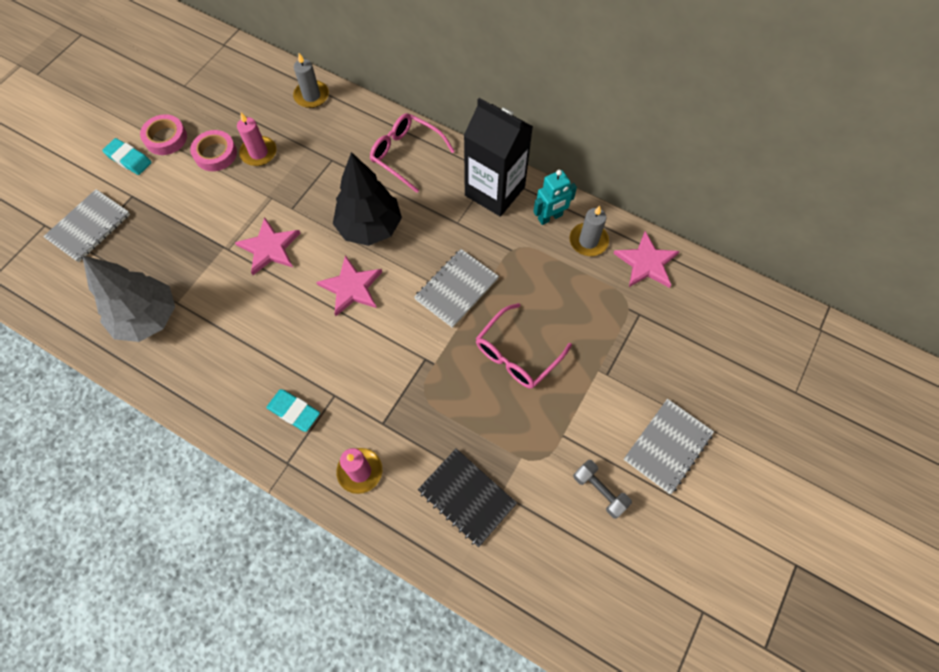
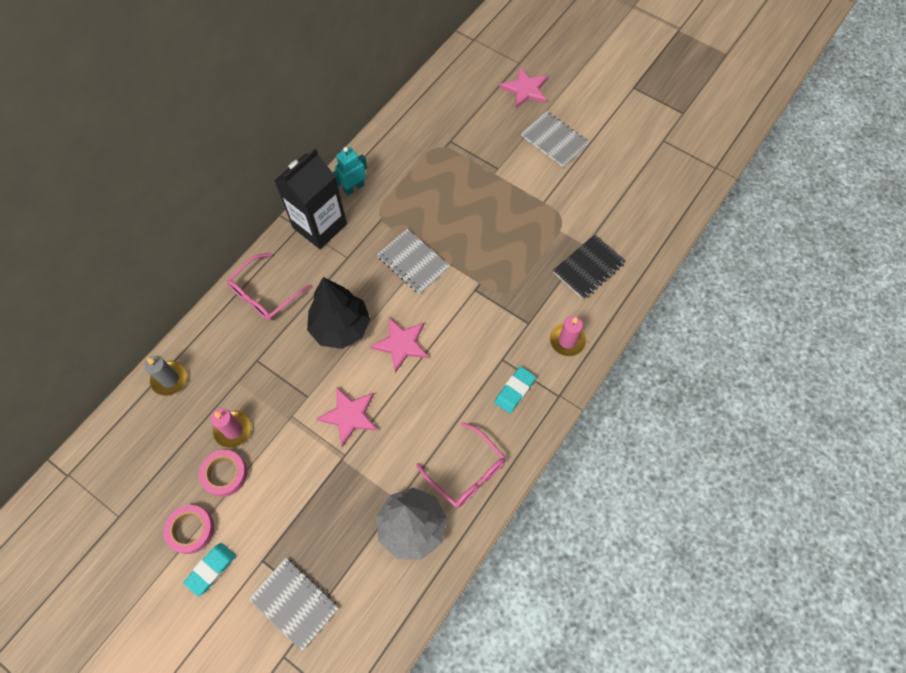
camera: 85 degrees left, 0 degrees up
(517, 354) = (476, 224): pink glasses -> pink glasses (467, 472)
(550, 217) = (354, 188): turquoise robot -> turquoise robot turned 105 degrees counterclockwise
(588, 241) = (381, 164): grey candle -> none
(599, 491) = (585, 185): grey dumbbell -> none
(646, 263) = (406, 129): pink star -> pink star (525, 89)

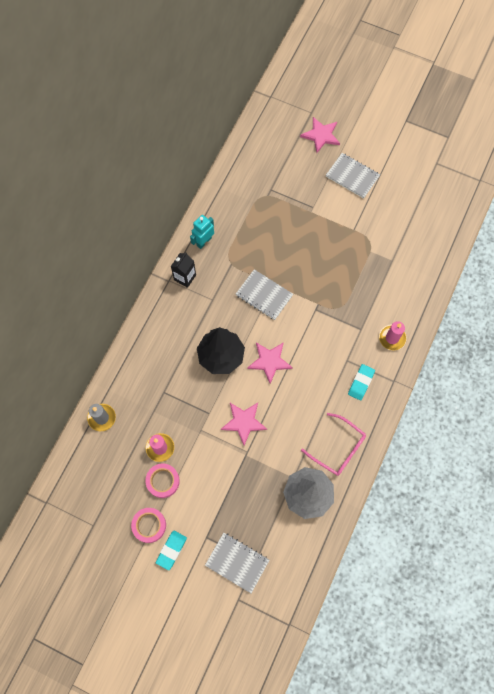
camera: 10 degrees left, 5 degrees up
(264, 294) = (156, 340): pink glasses -> none
(320, 226) = (185, 277): black carton -> black carton, size x0.53
(588, 268) = (397, 278): black notebook -> none

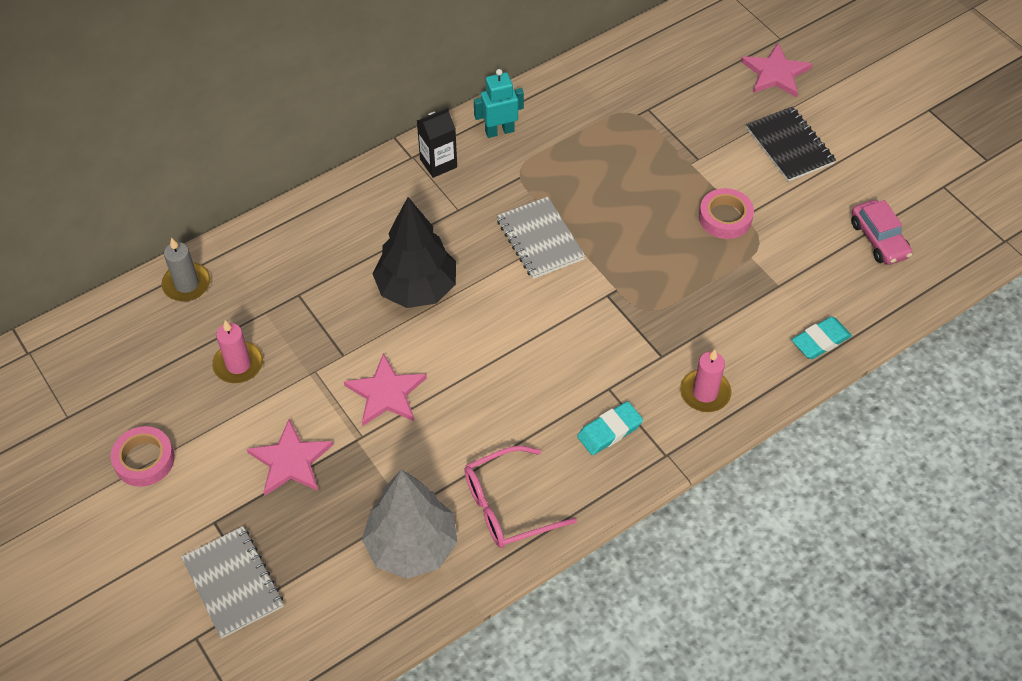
camera: 30 degrees right, 15 degrees down
(163, 481) = (208, 411): pink tape -> pink tape (725, 217)
(171, 550) = (150, 511): turquoise eraser -> turquoise eraser (820, 341)
(269, 361) = (485, 331): pink star -> pink star (291, 461)
(338, 448) = (507, 506): pink glasses -> pink glasses turned 90 degrees clockwise
(352, 176) = (789, 146): grey notebook -> black notebook
(423, 209) = (879, 239): none -> pink car

